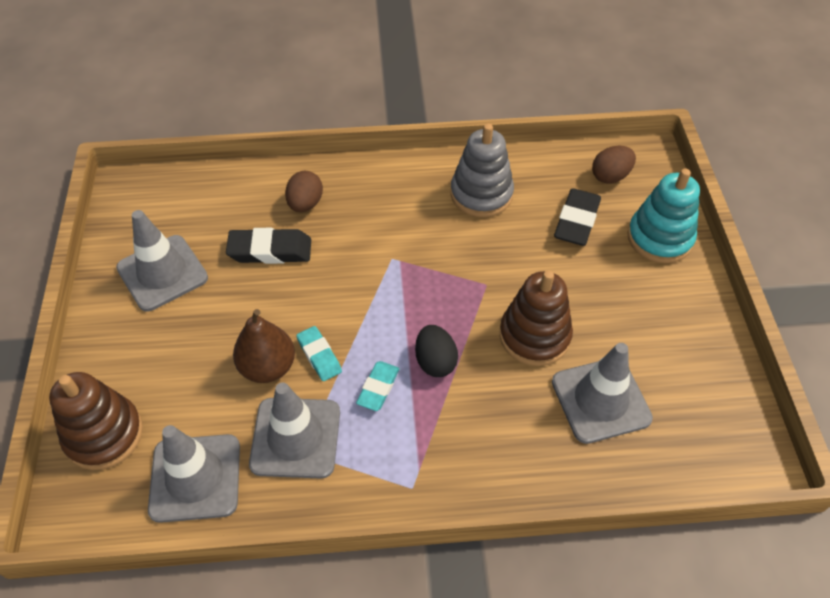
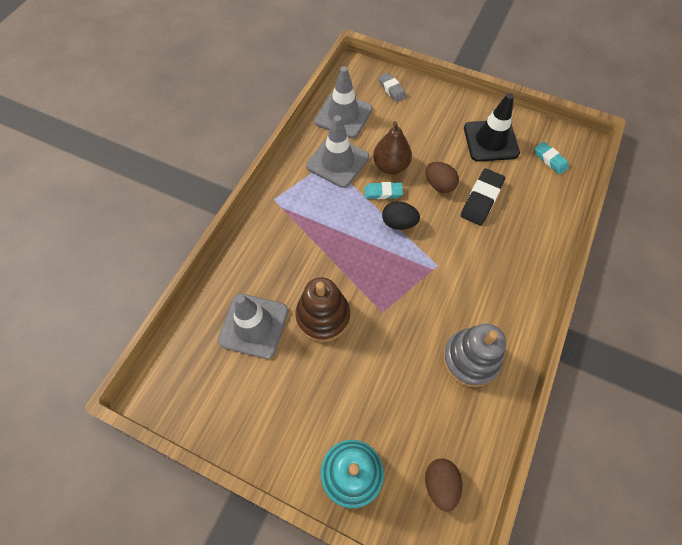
camera: 120 degrees right, 10 degrees up
(104, 434) = (392, 89): brown stacking toy -> grey eraser
(162, 273) = (490, 141): grey traffic cone -> black traffic cone
(305, 204) = (516, 236): brown egg -> brown egg (439, 185)
(378, 388) = (342, 211): turquoise eraser -> turquoise eraser (550, 160)
(435, 361) = (341, 248): black egg -> black egg (398, 223)
(576, 221) = (405, 415): black eraser -> none

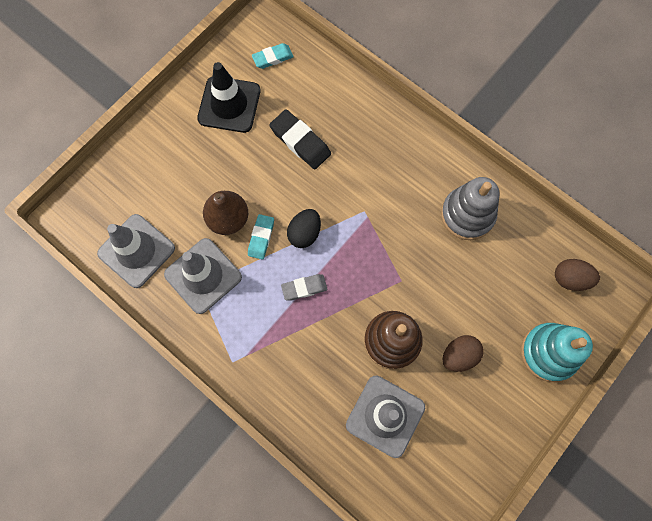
camera: 75 degrees left, 10 degrees up
(392, 89) = (116, 183): grey eraser -> grey eraser (304, 288)
(439, 185) = (269, 177): brown egg -> brown egg (459, 355)

